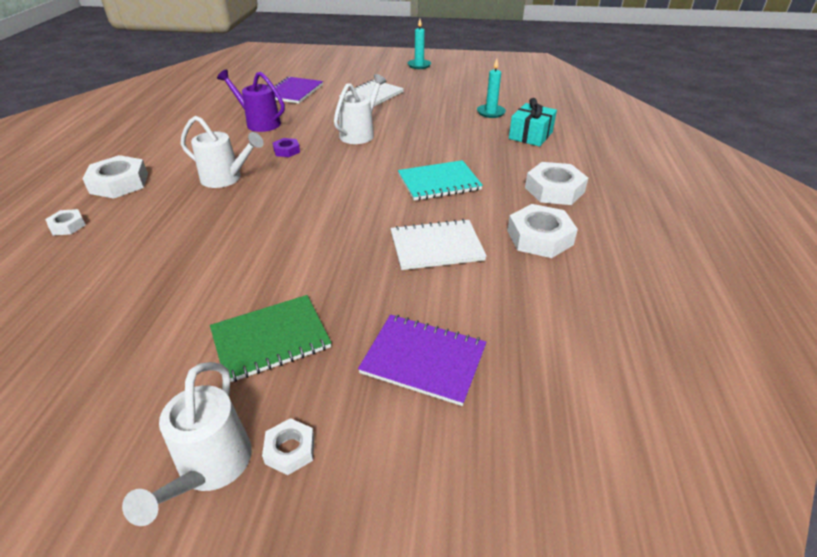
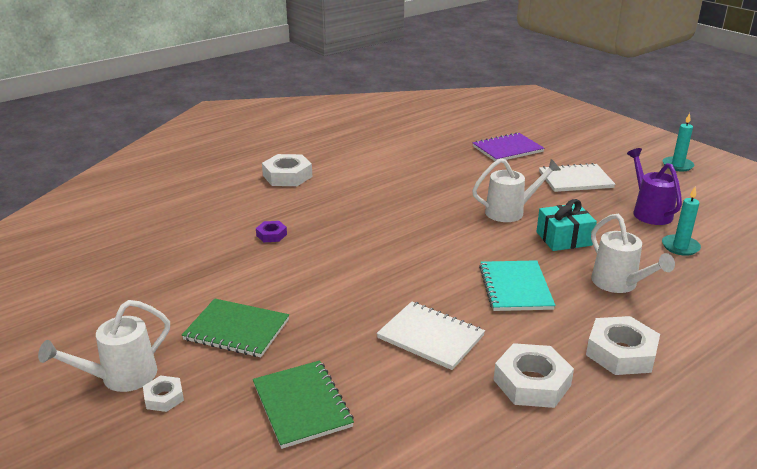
camera: 45 degrees right, 10 degrees down
(67, 226) = (226, 193): white nut -> none
(226, 179) = (355, 204): white watering can -> white watering can (619, 284)
(259, 123) = (440, 167): purple watering can -> purple watering can (649, 212)
(286, 151) = (428, 201): purple nut -> purple nut (271, 235)
(423, 360) = (302, 405): purple notebook -> green notebook
(439, 182) = (515, 287): turquoise notebook -> turquoise notebook turned 60 degrees clockwise
(530, 135) = (688, 290): turquoise gift -> turquoise gift (564, 238)

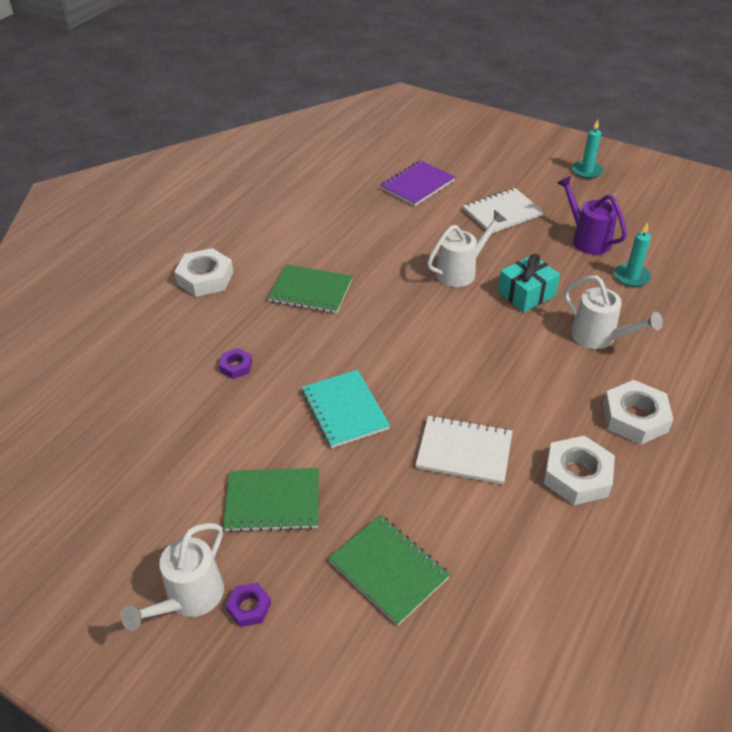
camera: 20 degrees left, 15 degrees up
(164, 397) = (249, 607): white nut -> purple nut
(367, 199) = (311, 291): none -> green notebook
(515, 287) = (511, 368): turquoise notebook -> turquoise notebook (344, 410)

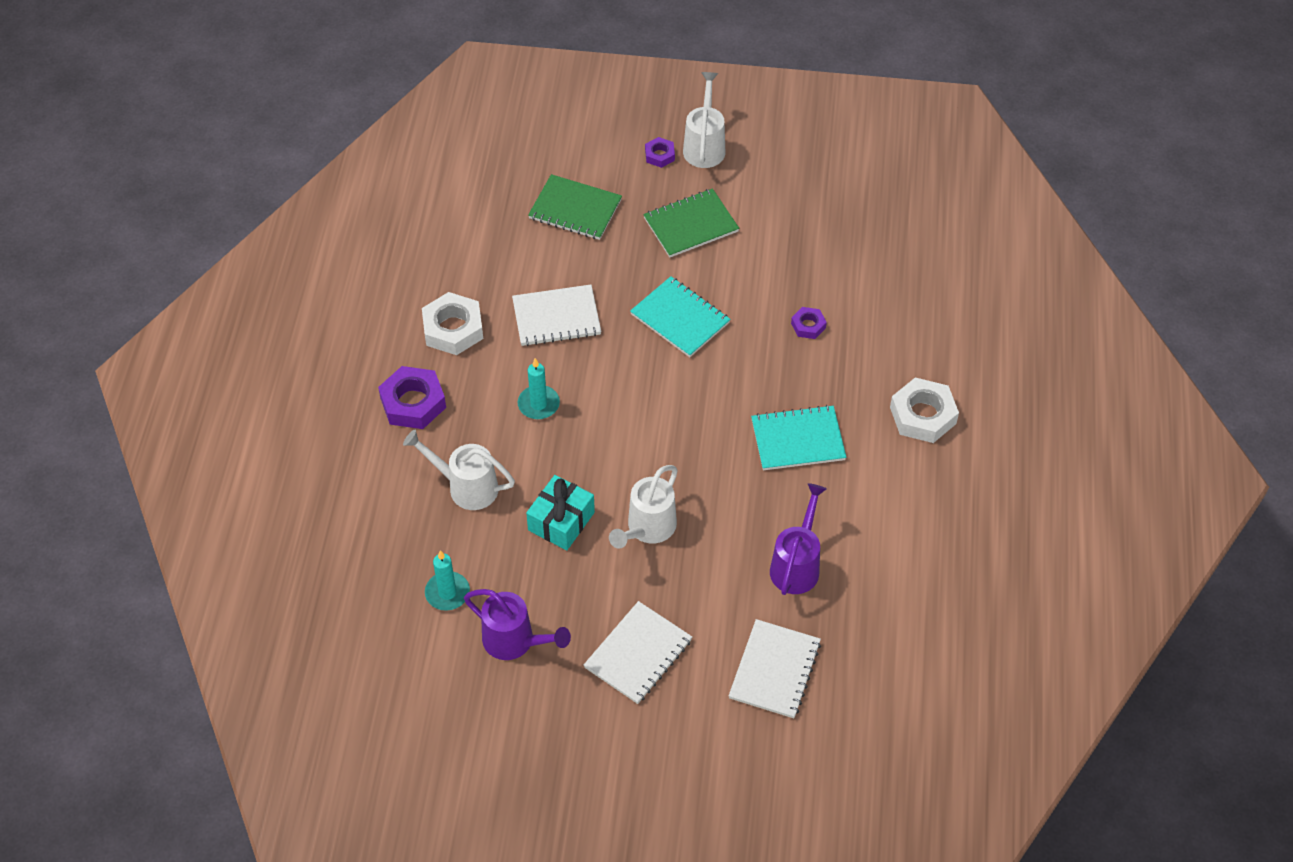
camera: 155 degrees right, 10 degrees up
(311, 291) = (798, 440): green notebook -> turquoise notebook
(366, 225) = (797, 565): none -> purple watering can
(417, 185) = (774, 670): purple notebook -> white notebook
(586, 171) = (550, 795): turquoise candle -> turquoise candle (538, 404)
(635, 418) = (413, 403): white nut -> purple nut

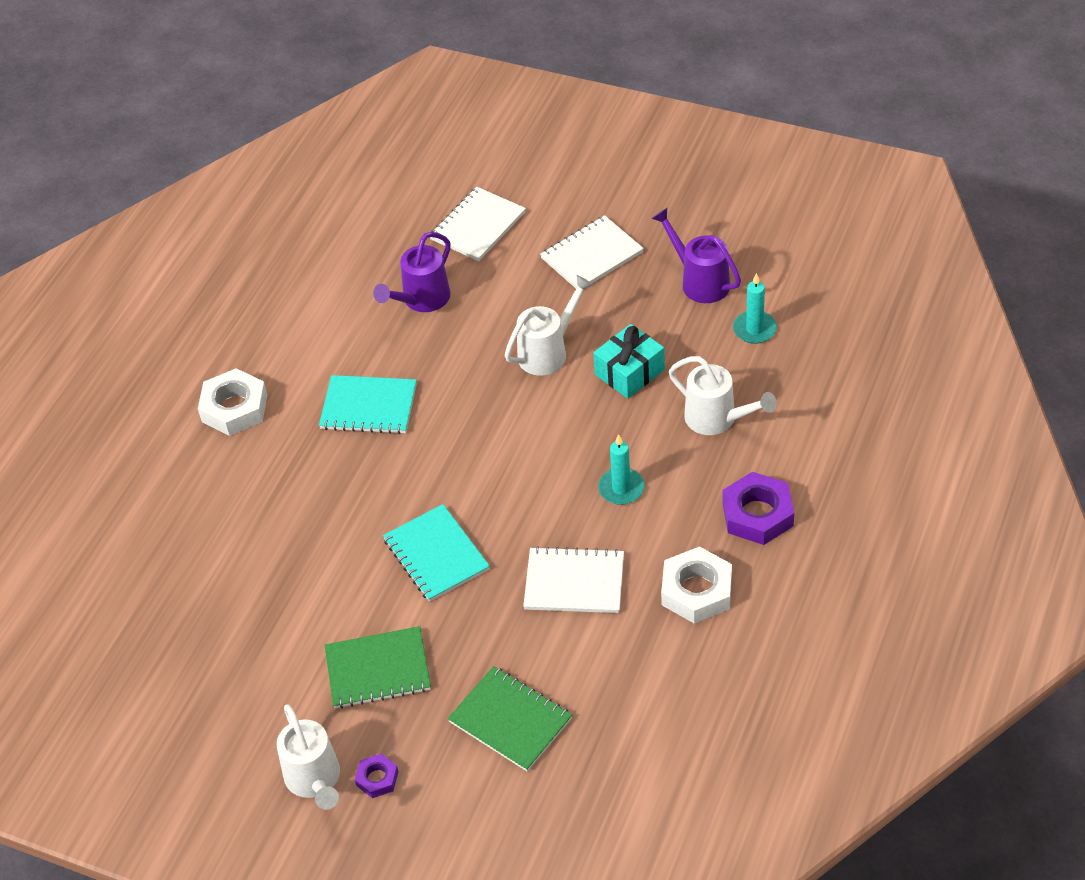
camera: 160 degrees left, 5 degrees down
(704, 146) = (315, 780): white watering can -> white watering can turned 45 degrees counterclockwise
(808, 326) = (301, 520): purple nut -> none

